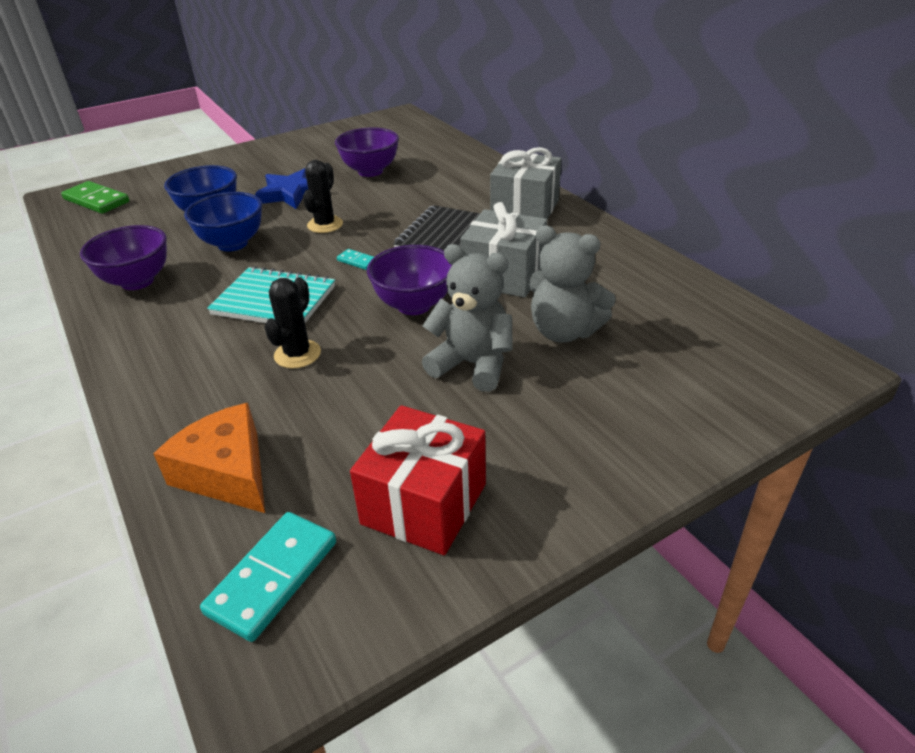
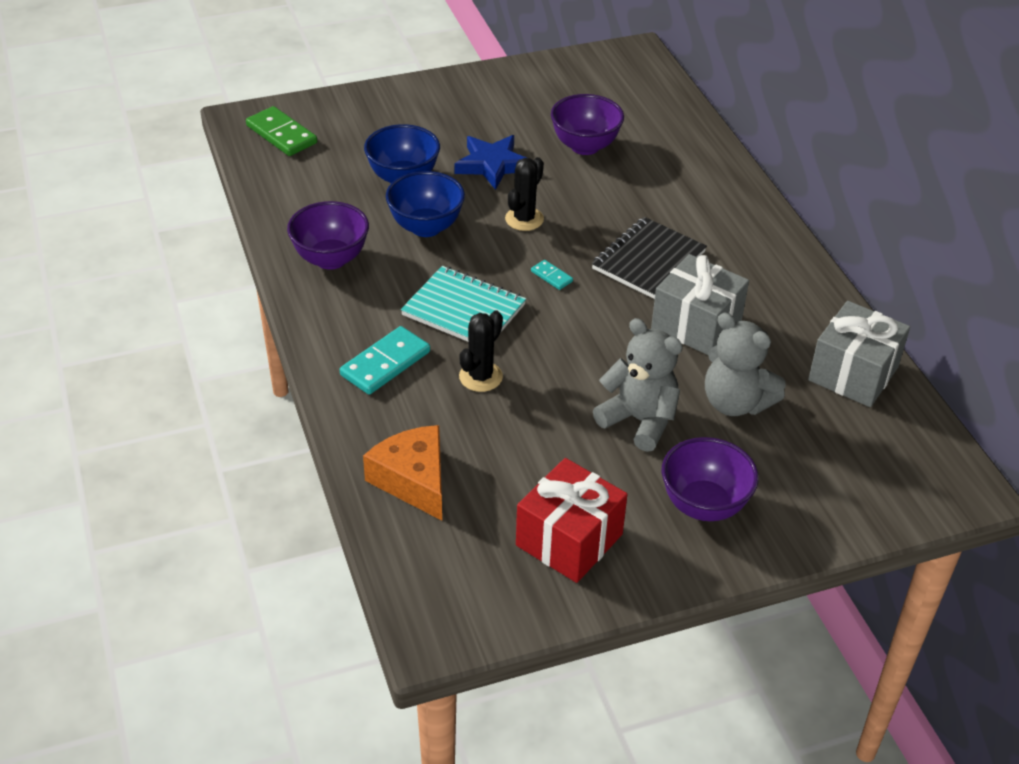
camera: 10 degrees right, 5 degrees up
(273, 577) = (445, 571): turquoise domino -> turquoise domino (385, 364)
(414, 305) = (598, 343): purple bowl -> purple bowl (704, 505)
(525, 209) = (744, 238): grey gift -> grey gift (853, 373)

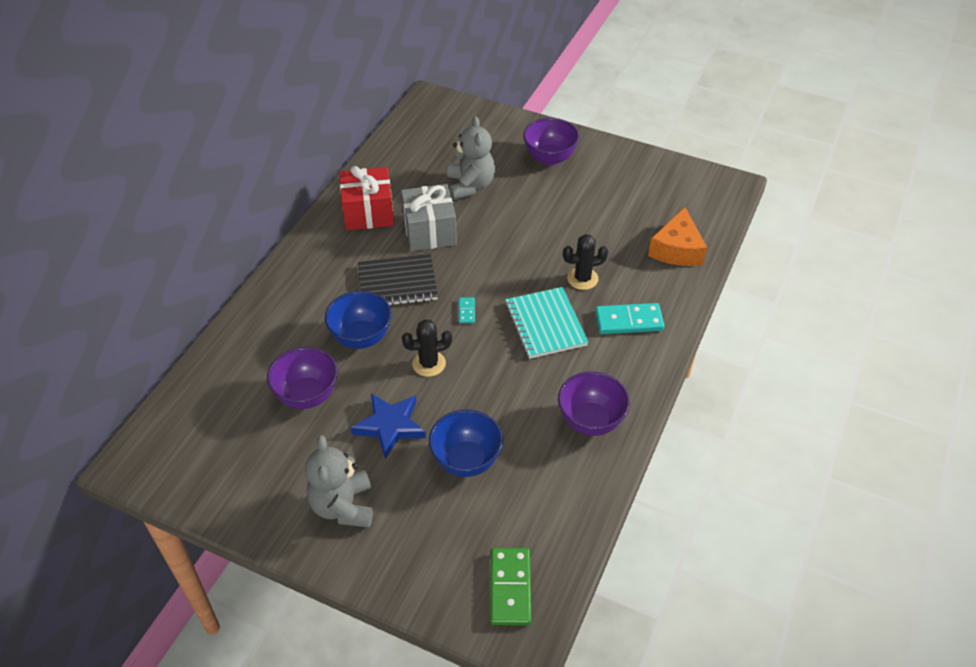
camera: 135 degrees left, 5 degrees up
(426, 227) = (499, 403): blue bowl -> blue bowl (361, 337)
(569, 540) = (629, 181): red gift -> red gift (368, 212)
(639, 420) = (528, 207): grey teddy bear -> grey teddy bear (343, 506)
(853, 373) = (394, 163): grey gift -> none

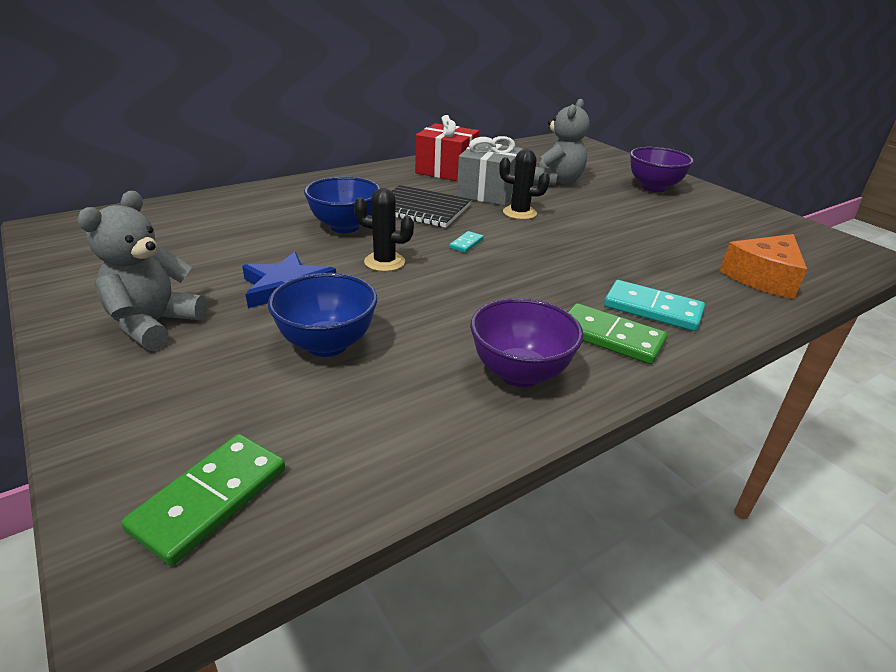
camera: 30 degrees right, 15 degrees down
(307, 395) = (246, 242): purple bowl -> none
(545, 324) = (543, 278): turquoise notebook -> none
(582, 279) = (620, 262): black cactus -> black cactus (519, 213)
(620, 362) = (610, 337): none -> green domino

